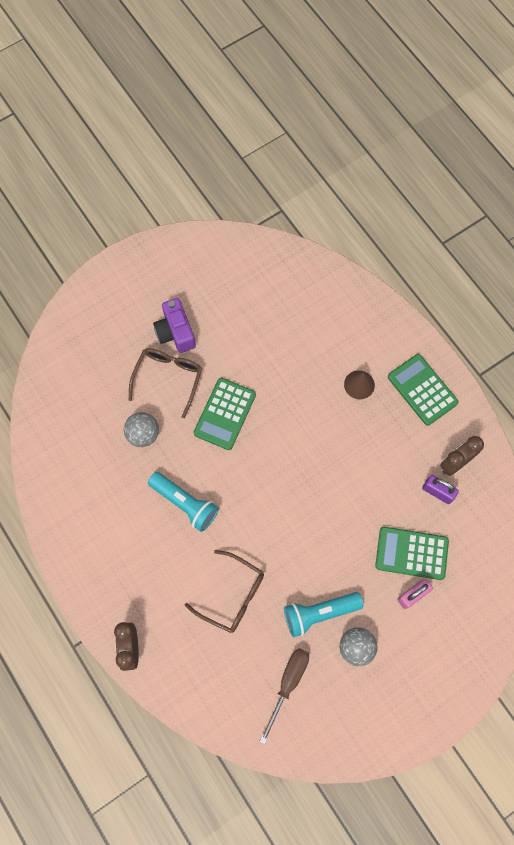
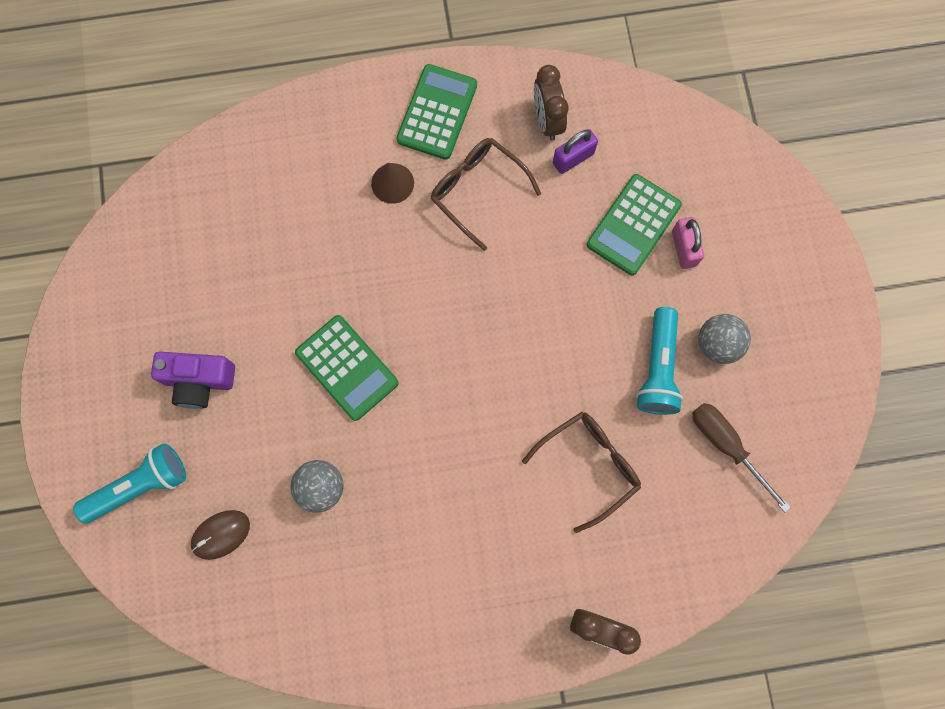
camera: 65 degrees left, 5 degrees up
(89, 390) = (221, 534): none -> brown mouse
(168, 378) = (259, 419): brown glasses -> brown glasses (477, 191)
(185, 503) = (442, 473): turquoise flashlight -> turquoise flashlight (140, 486)
(422, 390) = (437, 112): green calculator -> green calculator turned 120 degrees clockwise

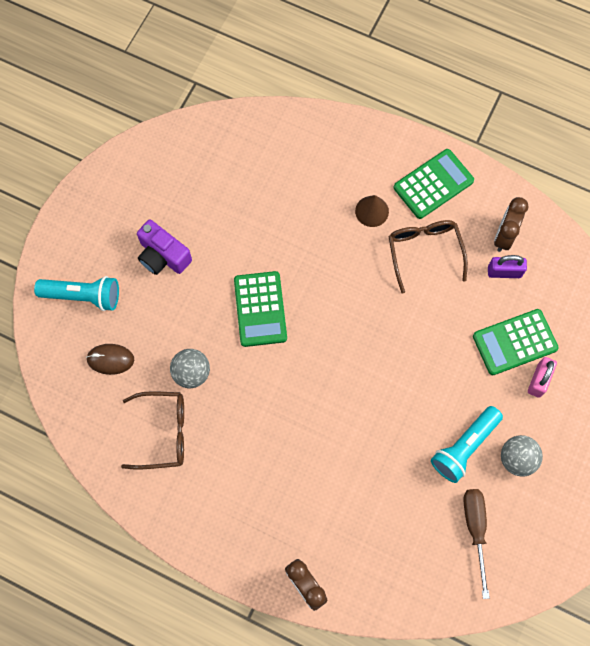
camera: 35 degrees right, 5 degrees down
(589, 465) = (373, 478): brown glasses -> brown glasses (163, 432)

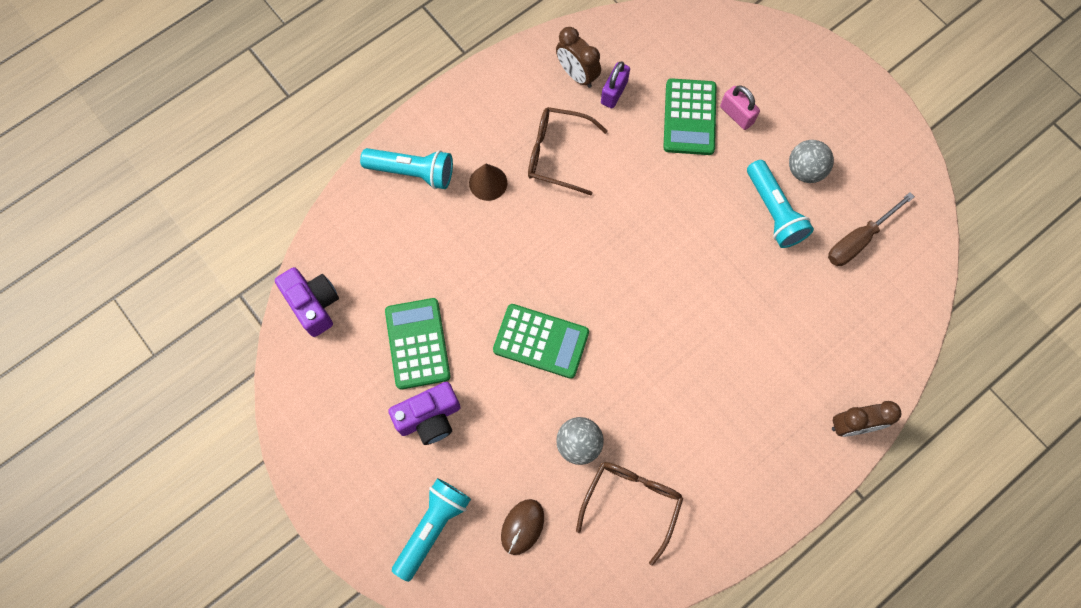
camera: 65 degrees left, 0 degrees up
(211, 135) = (313, 304): none -> purple camera
(351, 152) = (412, 172): none -> turquoise flashlight
(433, 184) = (489, 112): green calculator -> green calculator (417, 343)
(475, 529) = (858, 240): brown screwdriver -> brown screwdriver turned 60 degrees counterclockwise

